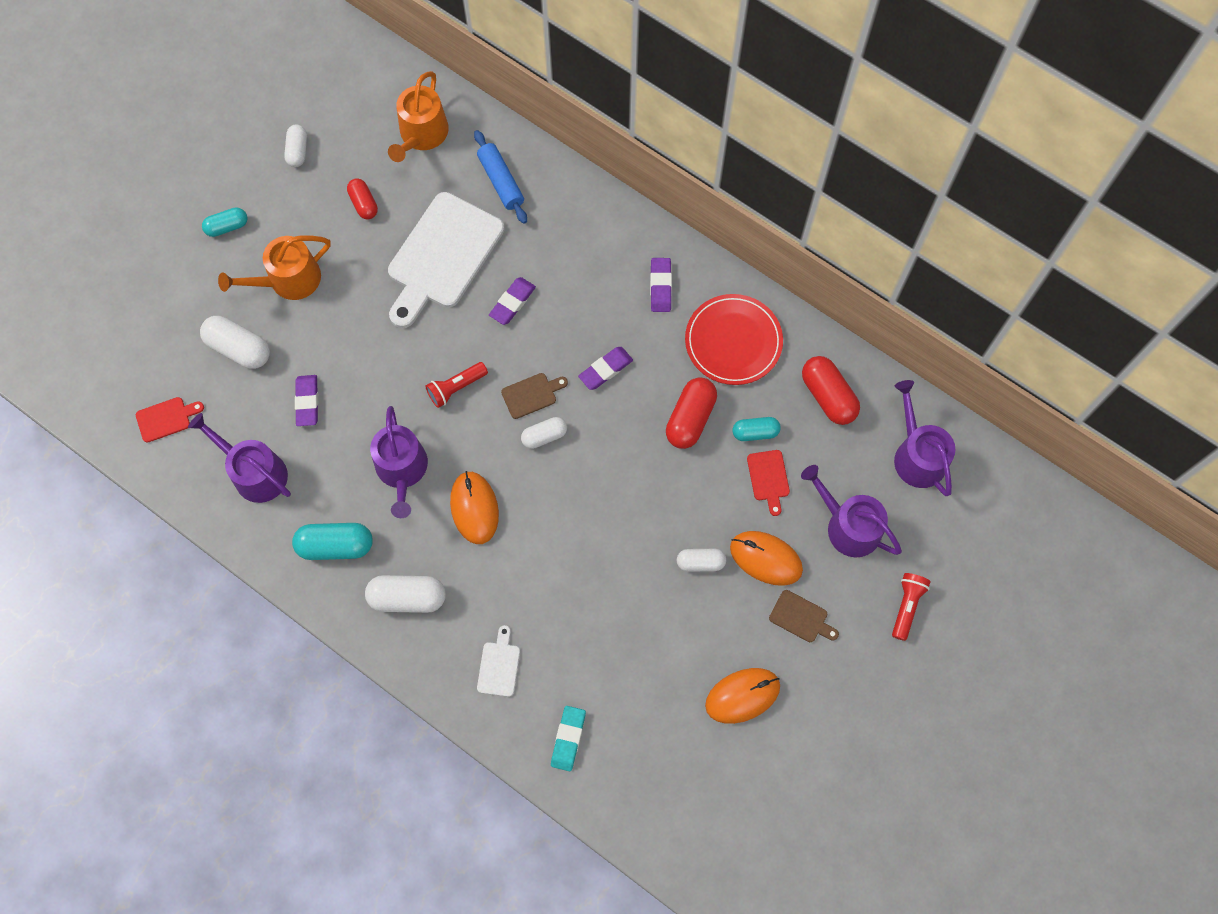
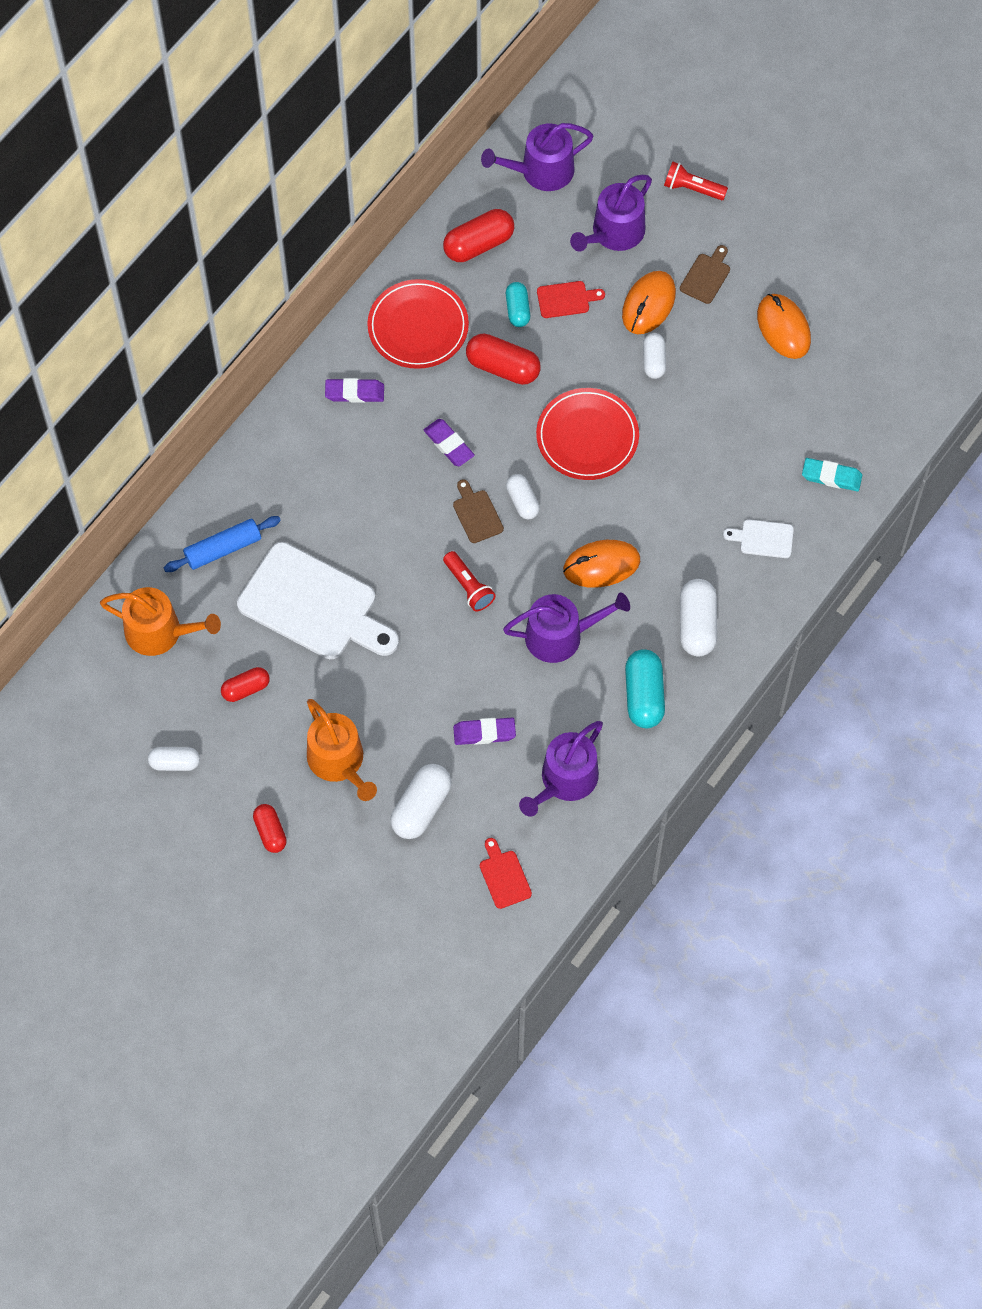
camera: 90 degrees left, 5 degrees down
(227, 227) = (270, 832): turquoise capsule -> red capsule
(512, 302) = (370, 534): purple eraser -> none
(614, 497) = (587, 436): none -> red plate

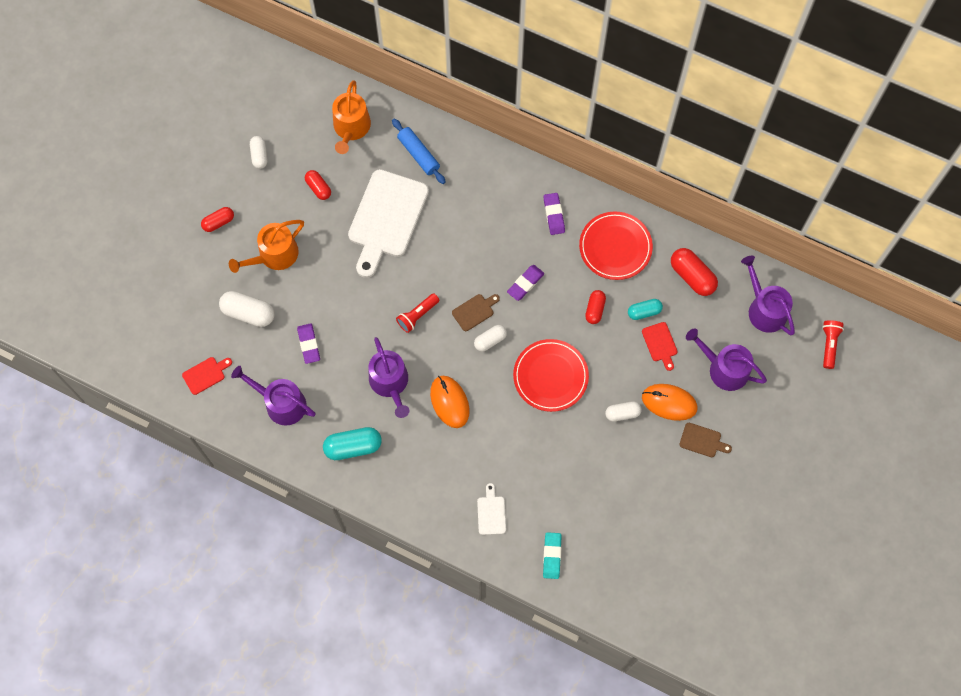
camera: 80 degrees right, 5 degrees up
(503, 367) = (595, 309): red capsule -> red capsule, size x0.63
(692, 188) = (776, 419): red flashlight -> red flashlight (829, 345)
(697, 624) = (414, 475): white capsule -> none
(783, 328) = (671, 504): orange mouse -> none

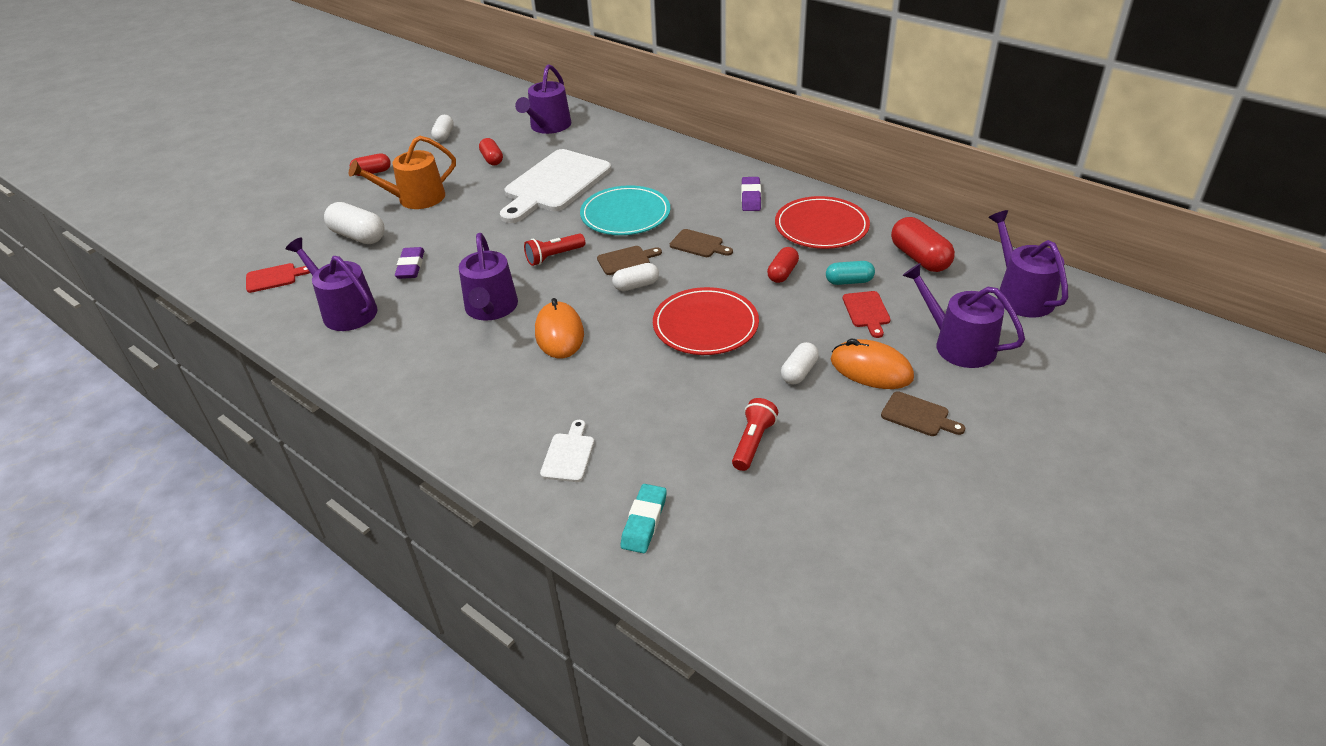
camera: 15 degrees right, 30 degrees down
(351, 128) = (548, 126): orange watering can -> purple watering can
(353, 447) = (410, 360): turquoise capsule -> none
(418, 154) = (611, 146): blue rolling pin -> none
(458, 253) = (625, 214): none -> turquoise plate
(525, 284) = (698, 244): purple eraser -> brown cutting board
(622, 413) = (799, 372): white capsule -> white capsule turned 60 degrees counterclockwise
(829, 345) = (1121, 338): red flashlight -> red flashlight (753, 442)

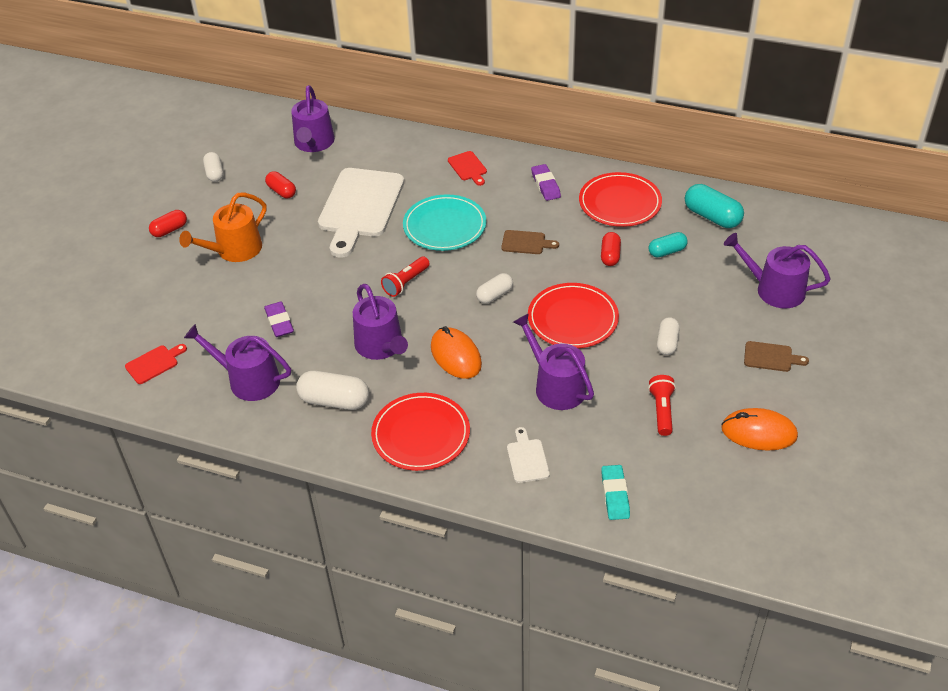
camera: 20 degrees left, 5 degrees up
(358, 236) = (206, 302): white capsule -> white capsule (334, 401)
(473, 401) = (421, 434): none -> red plate
(626, 260) = (472, 272): brown cutting board -> none
(866, 311) = (693, 276): red cutting board -> red cutting board (468, 167)
(871, 369) = (720, 326): orange mouse -> orange mouse (758, 432)
(919, 258) = (712, 217): red capsule -> turquoise capsule
(1021, 295) = (802, 234): purple watering can -> purple watering can (556, 386)

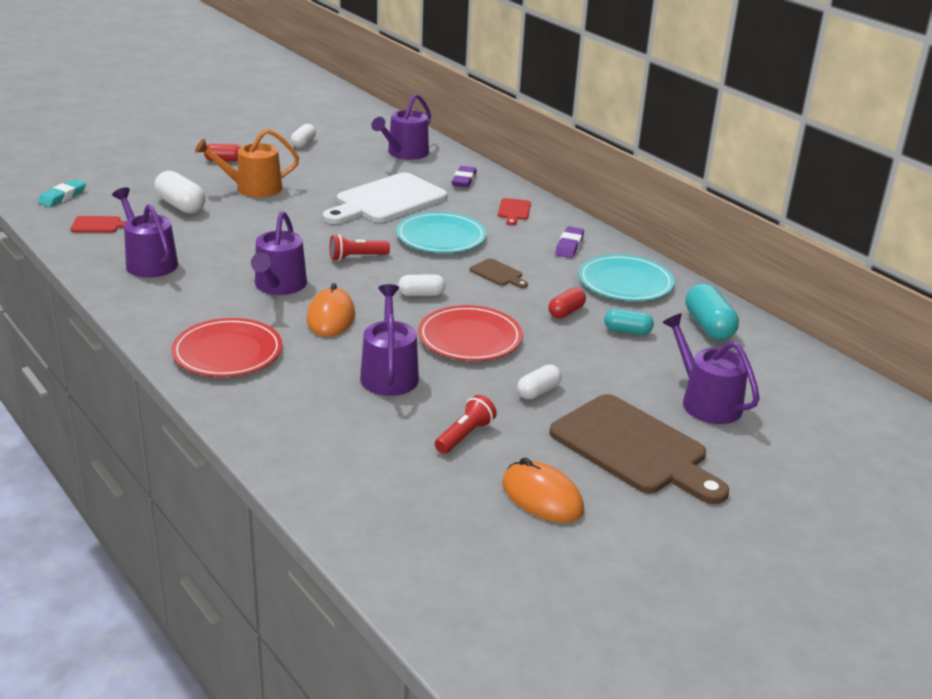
camera: 30 degrees right, 15 degrees down
(279, 322) = (223, 240): purple eraser -> purple eraser (464, 180)
(281, 191) = (338, 170): red capsule -> none
(334, 401) = (192, 301): white capsule -> white capsule (181, 205)
(527, 458) = (292, 409): white cutting board -> none
(615, 495) = (334, 472): turquoise eraser -> turquoise eraser (62, 197)
(620, 203) = (625, 282): red plate -> turquoise plate
(771, 357) = (634, 448): brown cutting board -> brown cutting board, size x2.34

